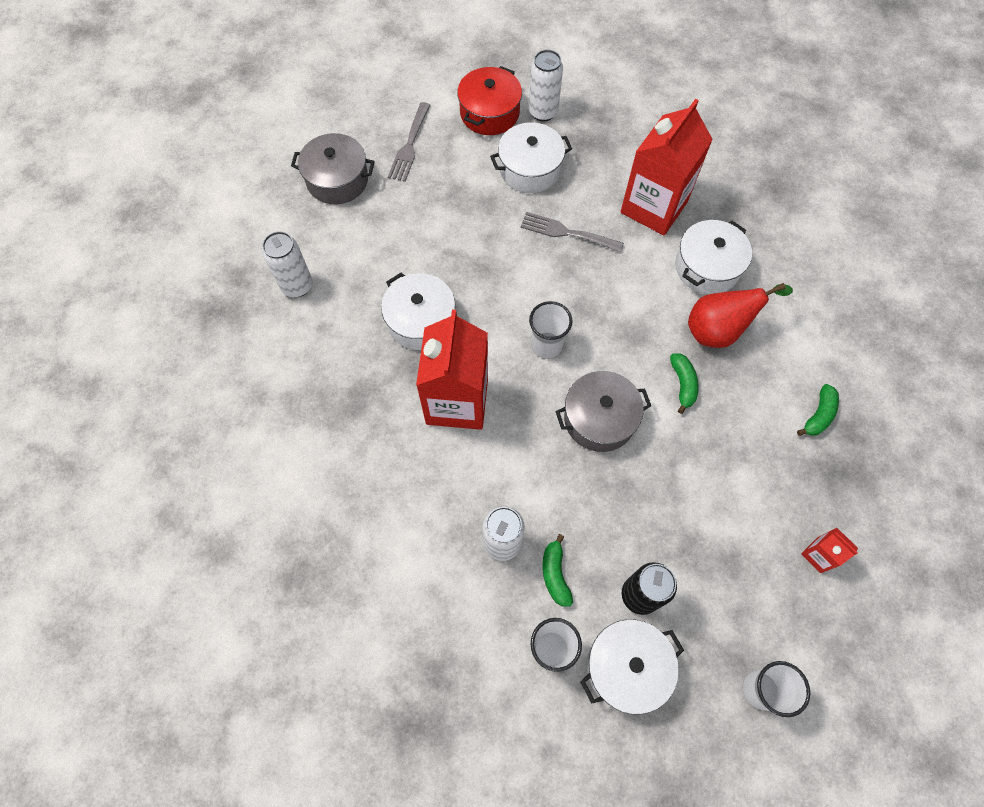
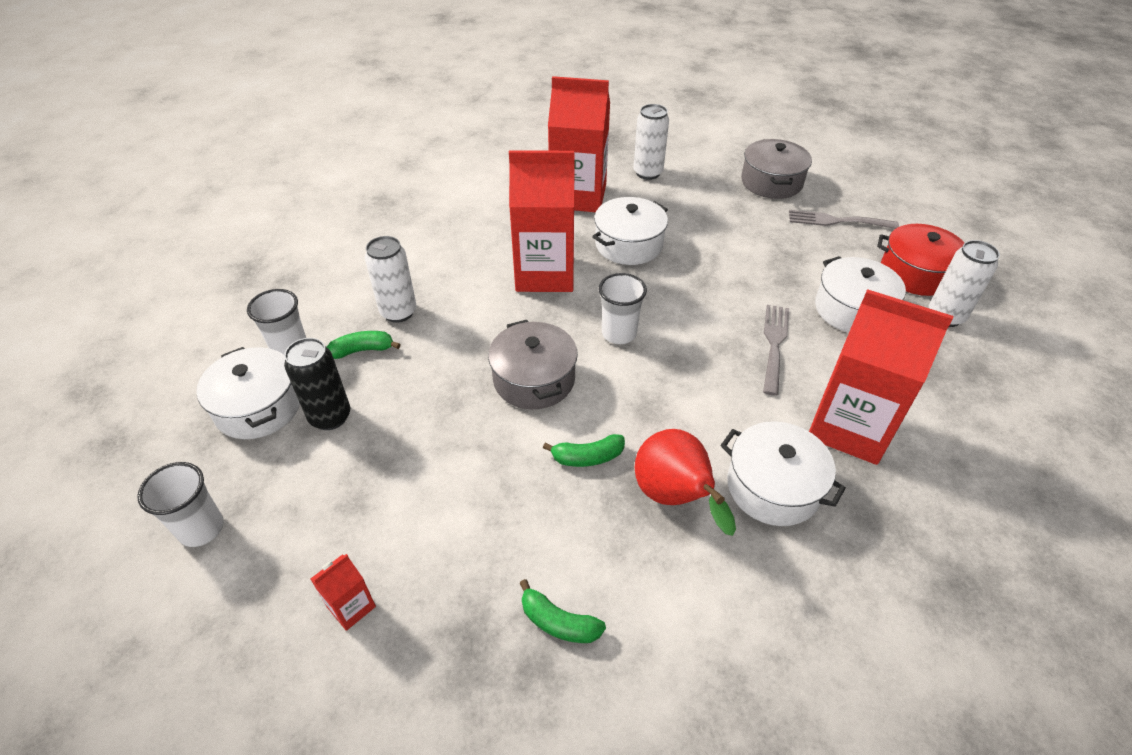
camera: 85 degrees right, 20 degrees down
(328, 359) = (578, 196): none -> red carton

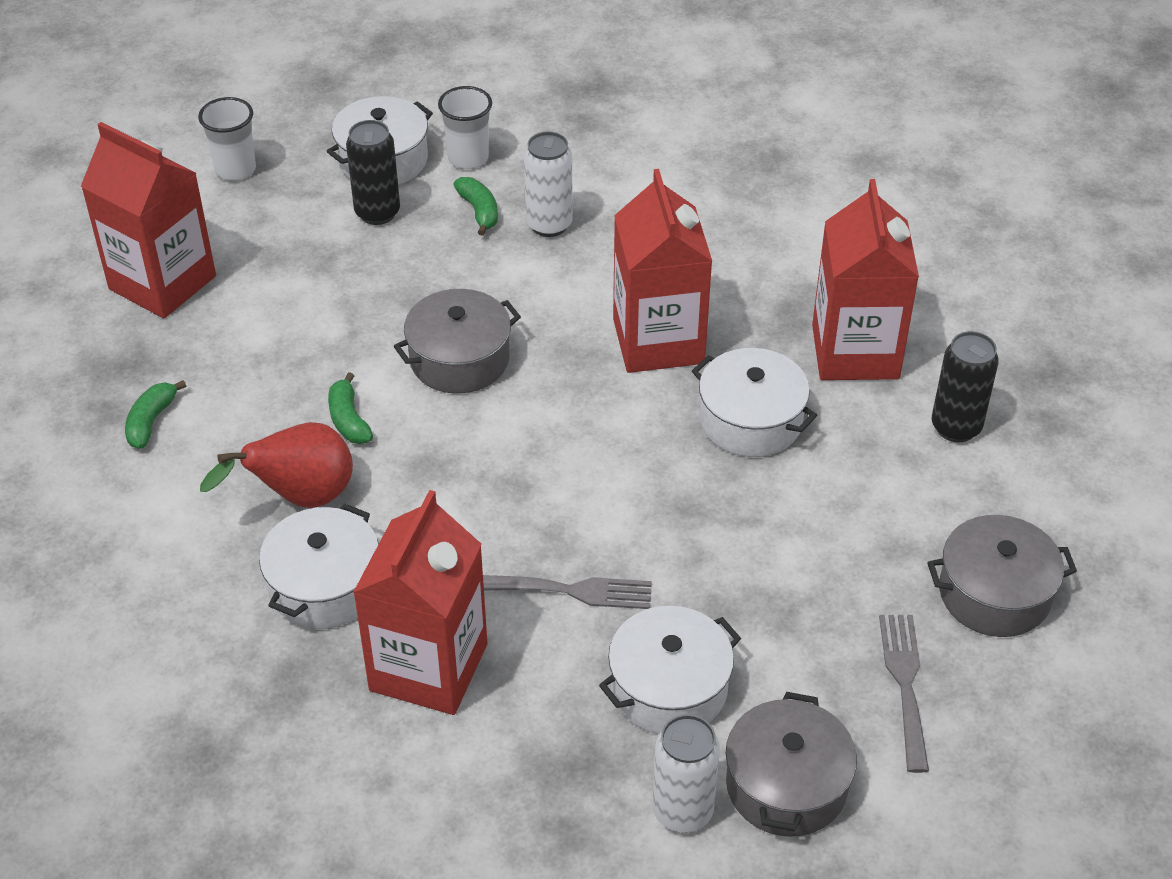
camera: 80 degrees right, 0 degrees up
(351, 606) = (162, 282): red carton -> red carton, size x2.38
(619, 333) = (556, 427): white cup -> none
(647, 173) = (956, 427): white can -> black can
(916, 273) = (786, 785): red pot -> grey pot

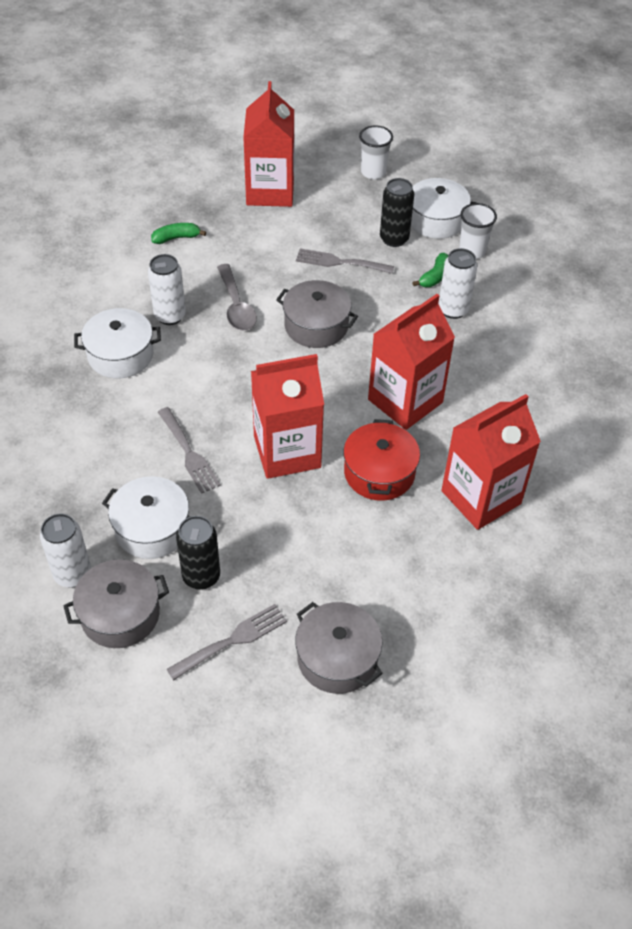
camera: 55 degrees right, 5 degrees up
(300, 498) = (170, 316): red pear -> white can
(348, 420) = (236, 306): green banana -> grey spoon
(369, 281) = (340, 262): none -> grey fork
(428, 667) = (97, 421): red carton -> red carton (287, 452)
(751, 420) = (379, 473): white pot -> red pot
(956, 427) = (461, 577): black can -> black can (201, 576)

